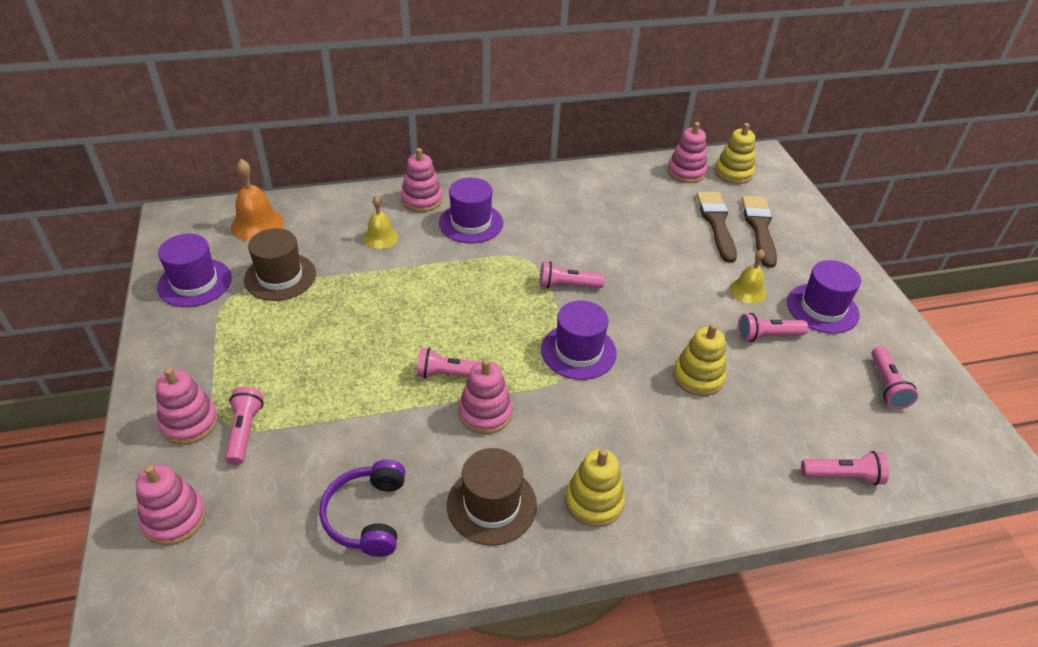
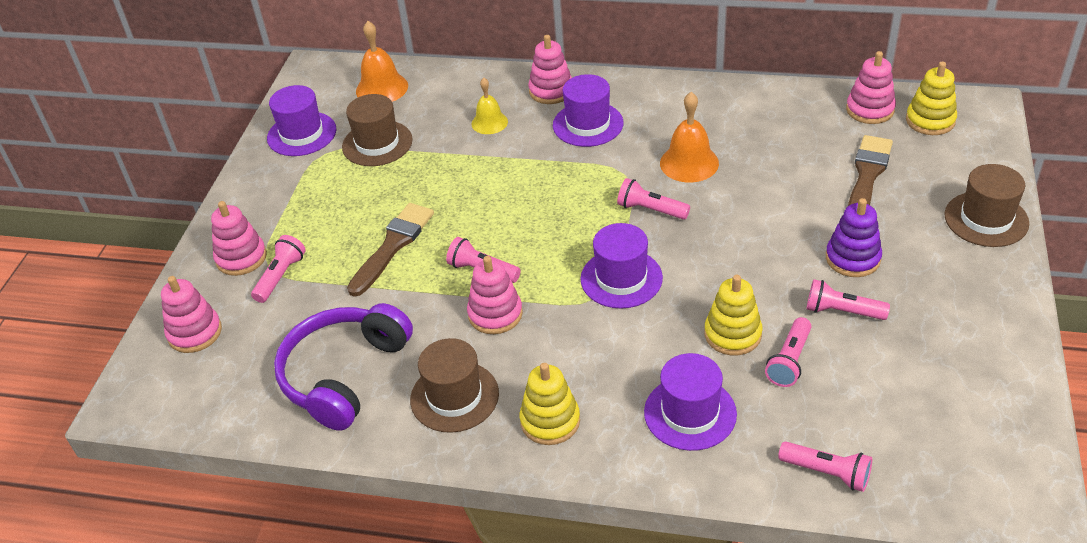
camera: 30 degrees right, 0 degrees up
(367, 515) = (343, 374): purple headphones -> purple headphones, size x1.50
(575, 239) = (689, 163): none -> orange bell
(747, 291) = (852, 258): yellow bell -> purple stacking toy
(759, 228) = (918, 191): brown brush -> brown brush (393, 246)
(819, 239) = (986, 219): none -> brown hat
(822, 308) = (932, 297): purple hat -> purple hat (690, 413)
(887, 385) = (950, 398): pink flashlight -> pink flashlight (789, 361)

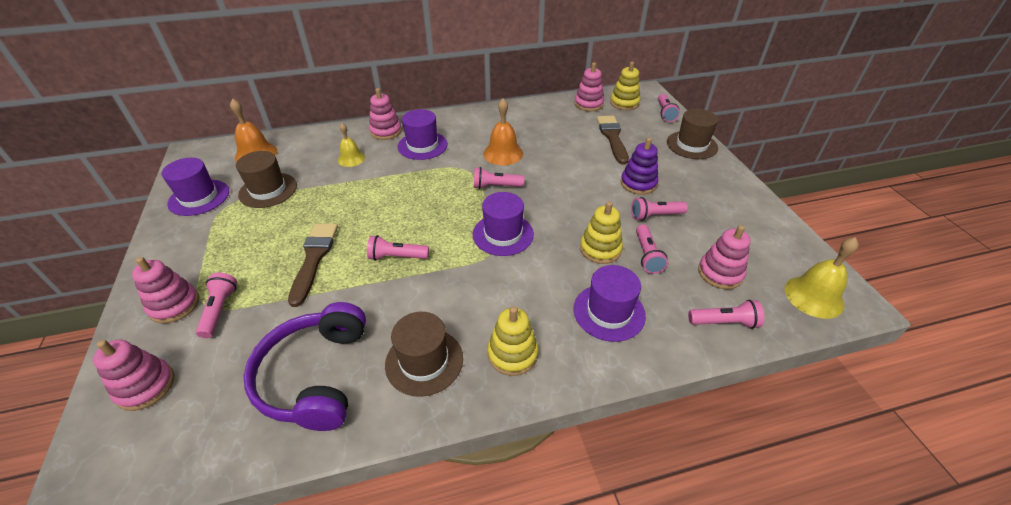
camera: 30 degrees left, 0 degrees up
(495, 314) = (424, 285): pink stacking toy -> pink stacking toy (720, 273)
(981, 484) = (814, 296): none -> yellow bell
(985, 154) = (665, 113): none -> pink flashlight

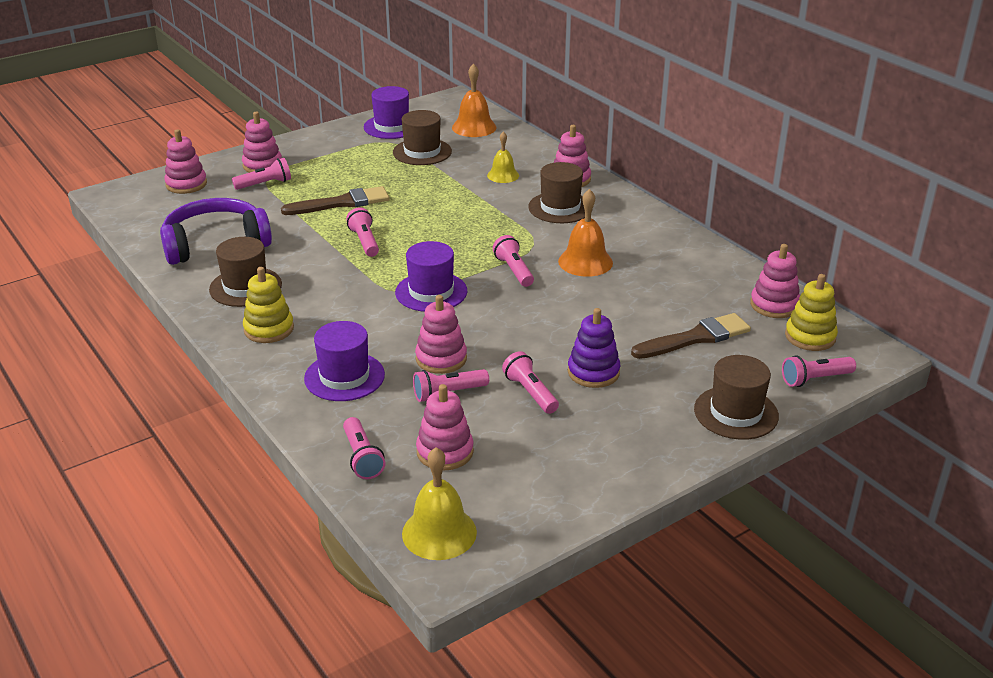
camera: 70 degrees right, 10 degrees down
(422, 145) = (560, 207): purple hat -> brown hat
(600, 249) = (441, 358): yellow stacking toy -> pink stacking toy

